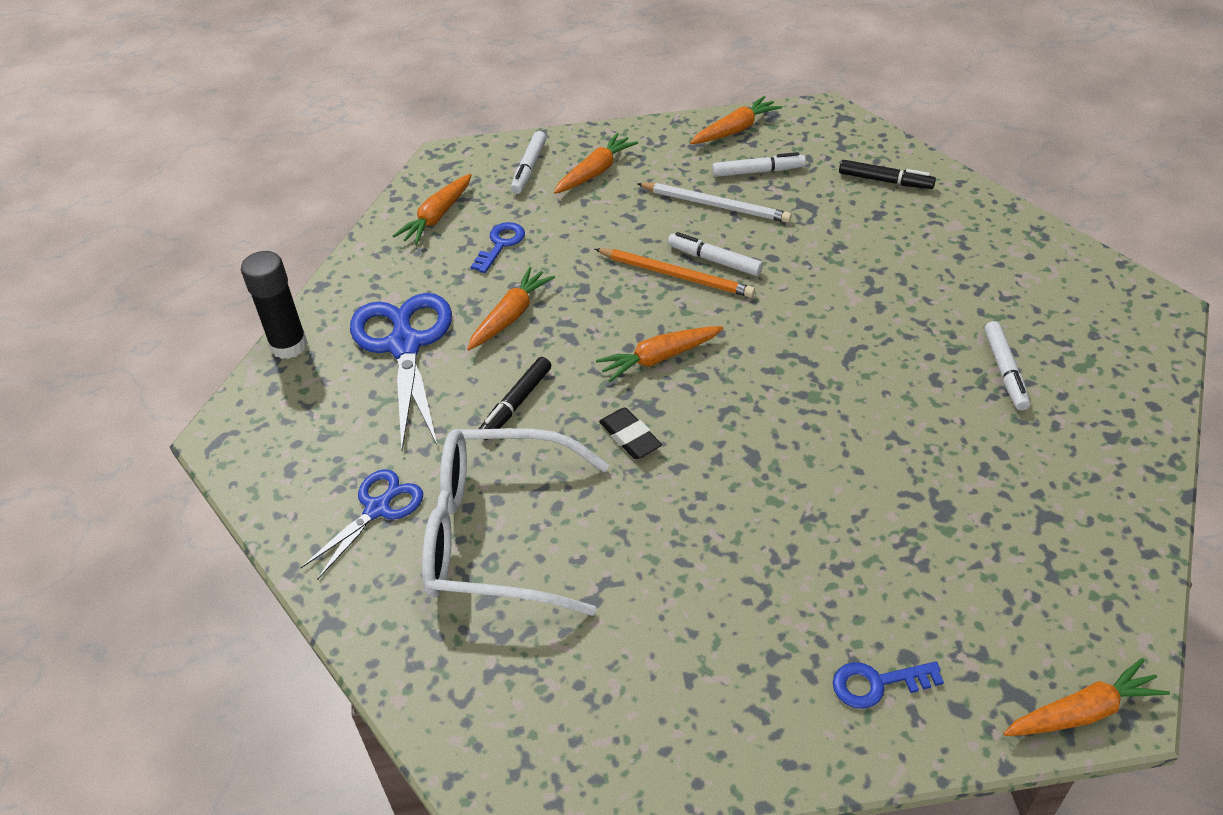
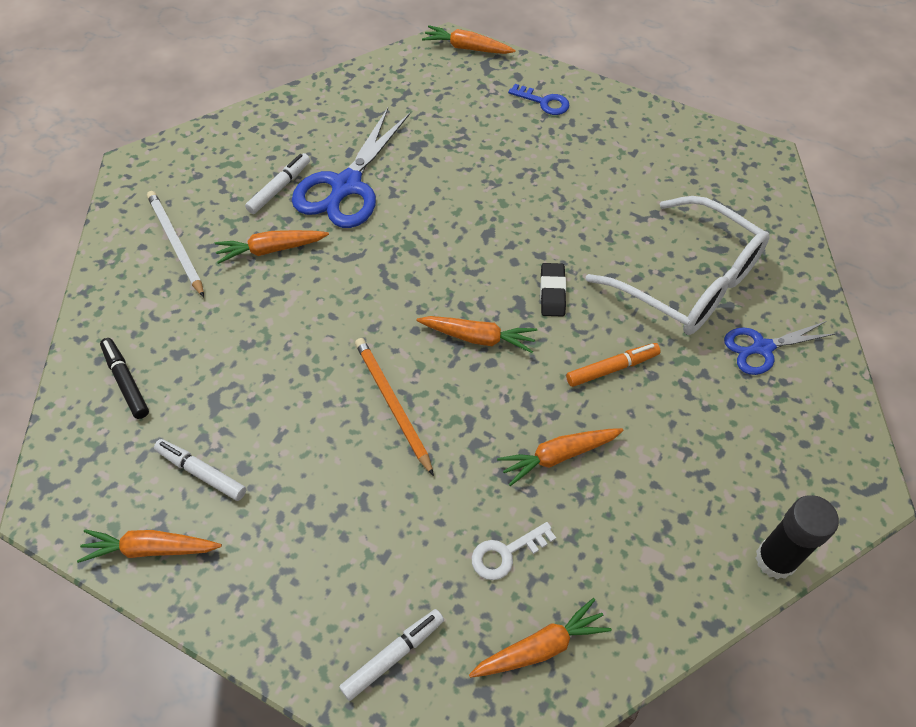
camera: 145 degrees left, 10 degrees up
(405, 345) = (667, 486): blue scissors -> blue scissors (346, 186)
(500, 244) = (506, 553): blue key -> white key
(516, 403) = (612, 368): black marker -> orange marker
(595, 172) = (336, 593): orange carrot -> orange carrot (271, 249)
(714, 260) = (348, 398): white marker -> none
(715, 205) = (281, 458): white pencil -> white pencil (176, 244)

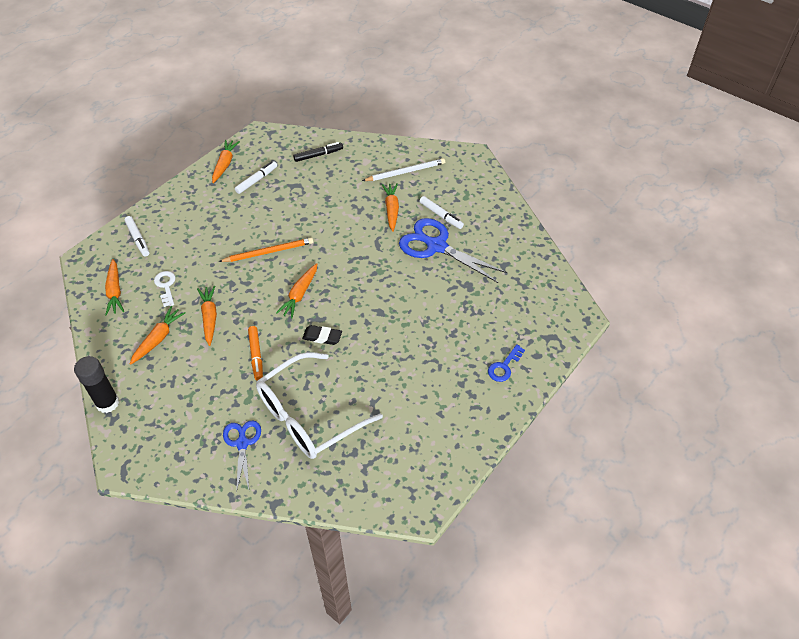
camera: 100 degrees right, 5 degrees down
(467, 48) = (573, 328): orange carrot -> orange carrot (158, 338)

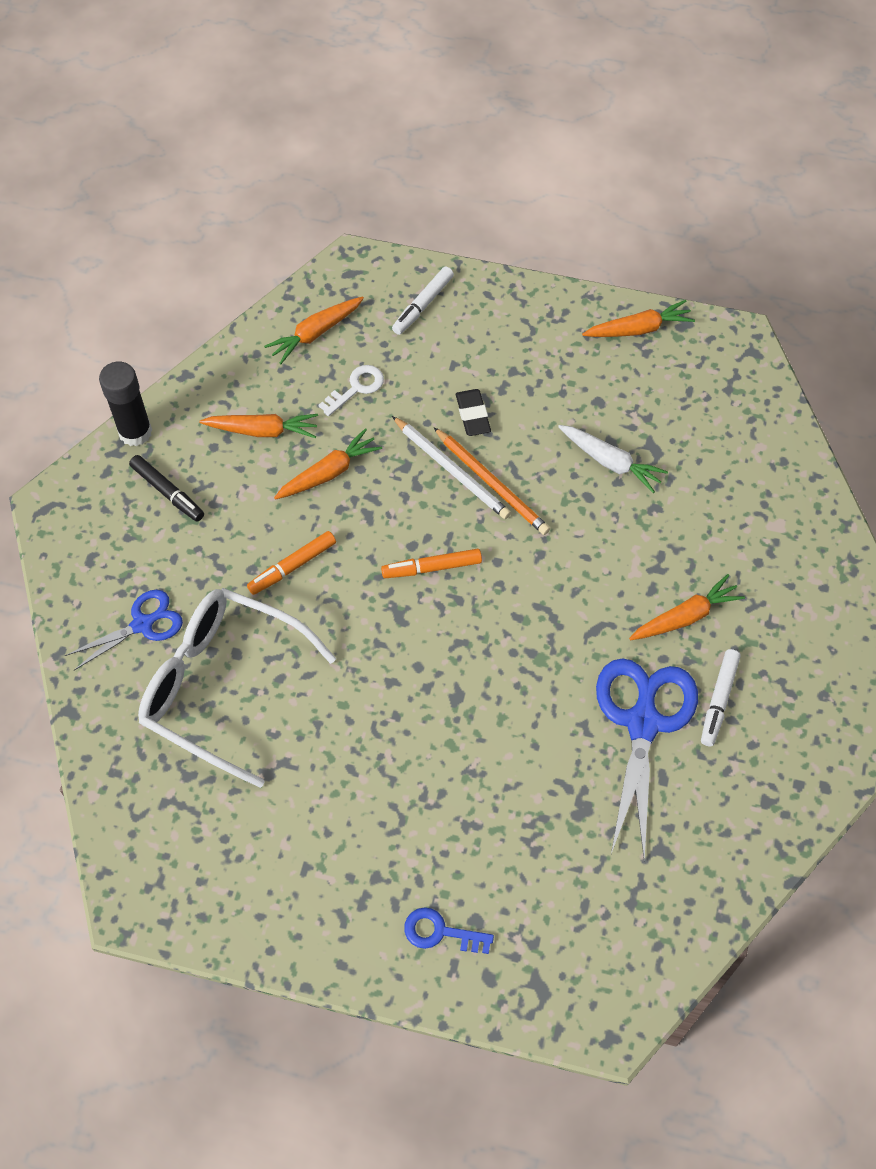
camera: 65 degrees right, 10 degrees up
(257, 180) = (631, 390): white marker -> none
(290, 203) = (610, 462): none -> white carrot
(299, 294) = (432, 567): orange carrot -> orange marker
(318, 155) = (744, 447): black marker -> black marker (167, 492)
(322, 337) = (368, 637): black eraser -> black eraser (472, 415)
(405, 172) = (790, 599): white pencil -> white pencil (452, 470)

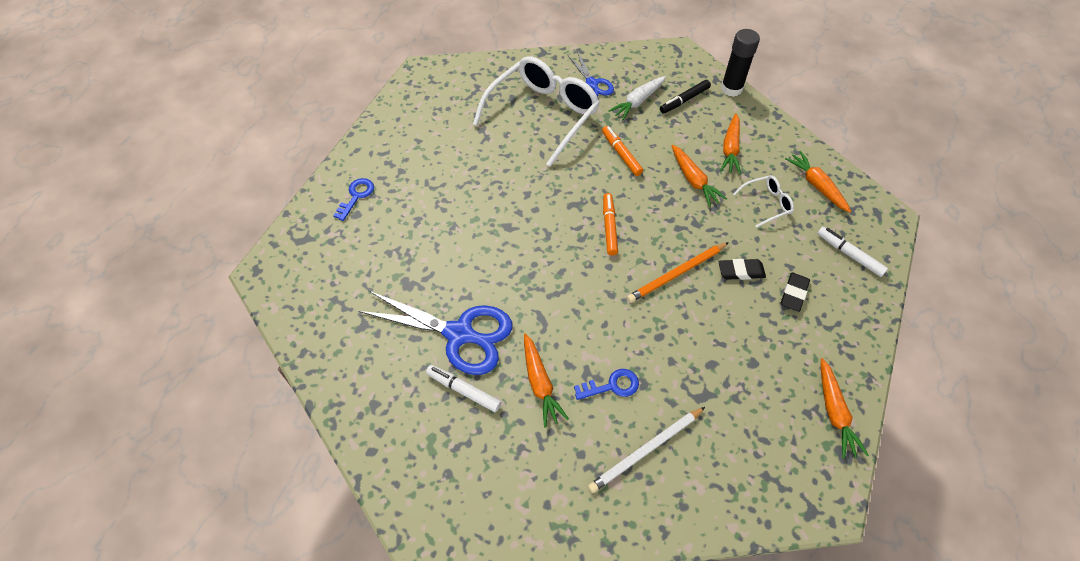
camera: 100 degrees right, 5 degrees down
(356, 388) = (767, 203): white key -> white glasses
(452, 470) = (690, 250): white pencil -> white pencil (646, 450)
(493, 361) = (793, 293): none -> black eraser
(610, 462) = (691, 359): white carrot -> white carrot (638, 102)
(667, 540) = (612, 386): none -> blue key

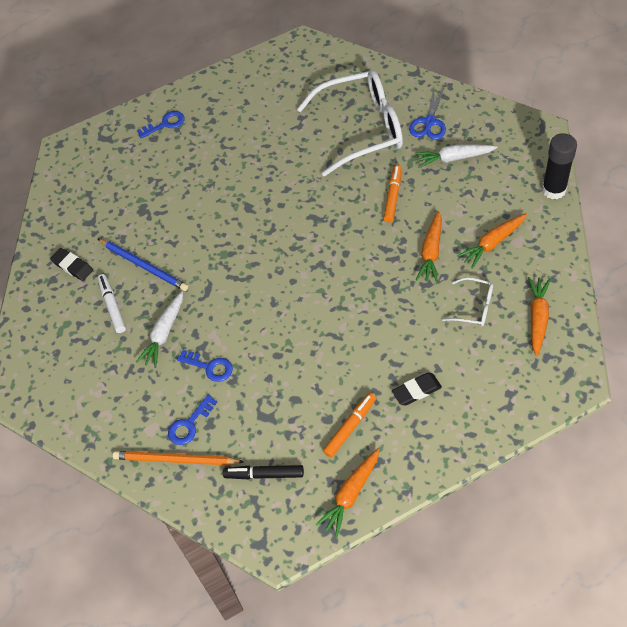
camera: 45 degrees right, 0 degrees up
(459, 334) = (144, 266): blue scissors -> blue pencil
(540, 383) = (164, 333): orange carrot -> white carrot
(609, 227) = (323, 251): orange marker -> orange marker (350, 427)
(646, 450) = (189, 424): white pencil -> blue key
(676, 274) = (338, 318): orange pencil -> orange pencil (175, 460)
(684, 100) = (497, 178): black marker -> black marker (264, 474)
(741, 271) = (392, 347): black eraser -> black eraser (72, 266)
(849, 254) = (501, 391): white marker -> none

